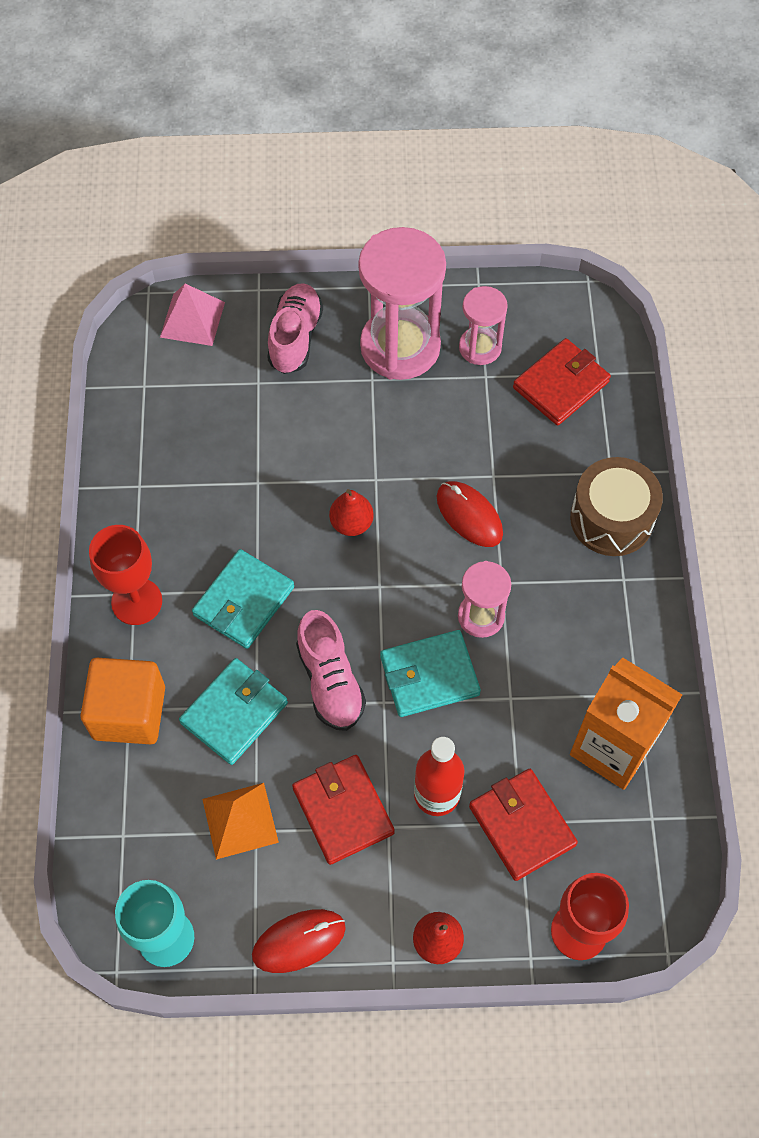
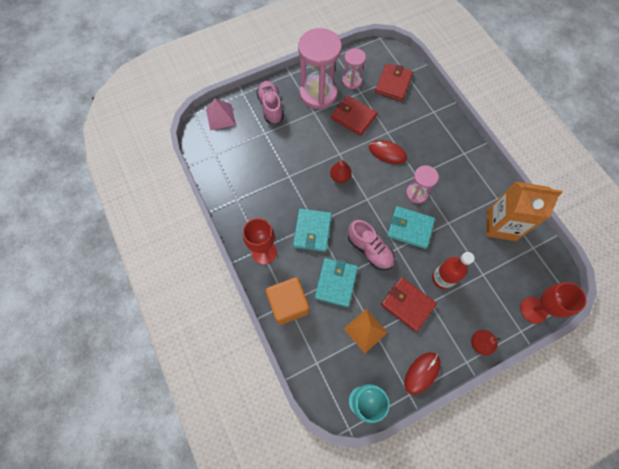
camera: 25 degrees left, 5 degrees up
(429, 675) = (410, 228): turquoise wallet -> turquoise wallet turned 60 degrees clockwise
(522, 825) = (484, 275): red wallet -> red wallet (353, 117)
(611, 518) = (445, 130): brown drum -> none

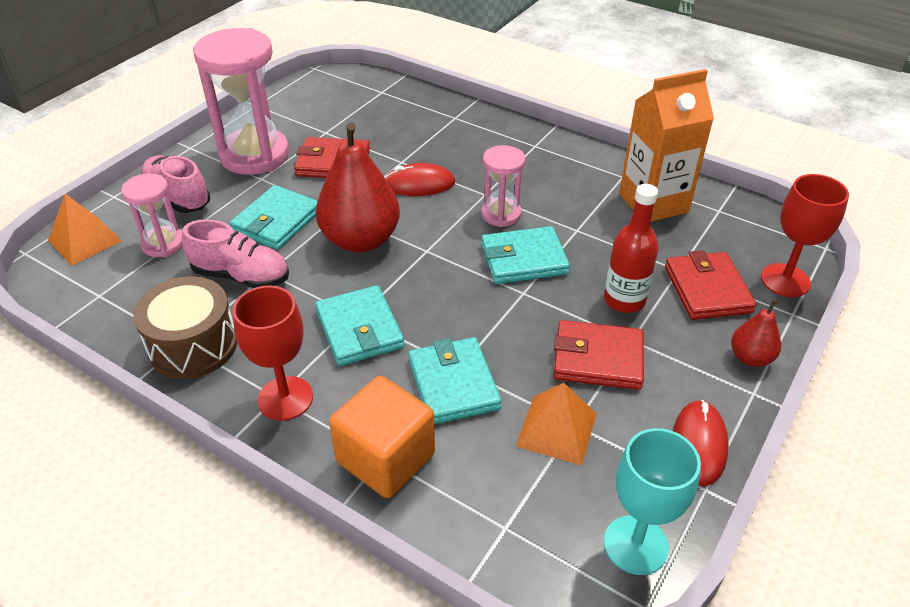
camera: 30 degrees left, 25 degrees down
(220, 117) = (84, 240): pink pyramid -> orange pyramid
(240, 203) = (193, 345): none -> brown drum
(307, 145) = (276, 221): none -> turquoise wallet
(340, 177) = (360, 240): red pear -> red pear, size x2.02
(351, 81) = (302, 125): pink hourglass -> pink hourglass (163, 244)
(369, 250) = (479, 313): pink shoe -> pink shoe (241, 276)
(393, 84) = (371, 108): red wallet -> red wallet (707, 289)

